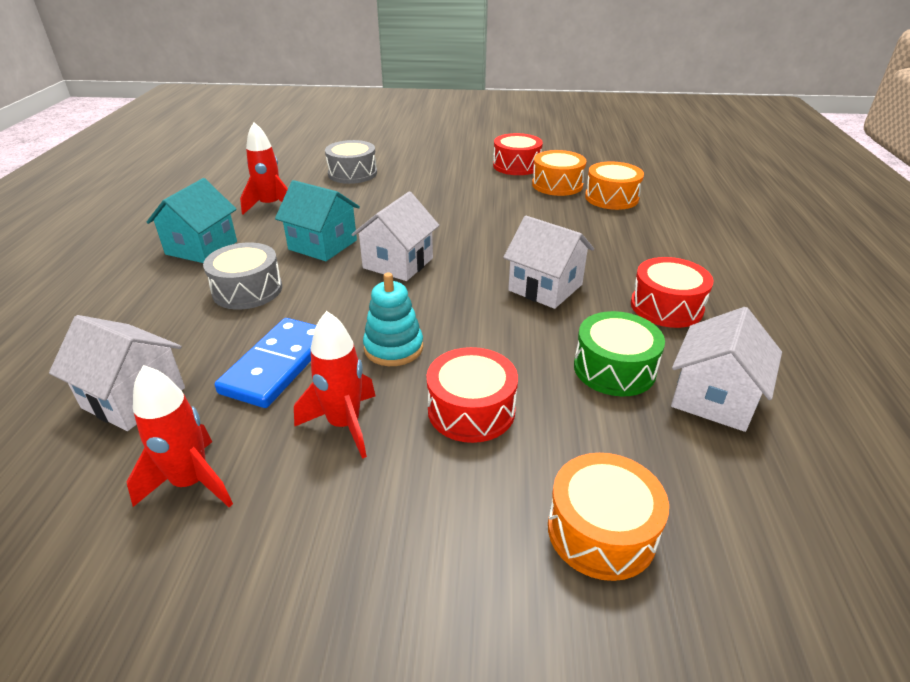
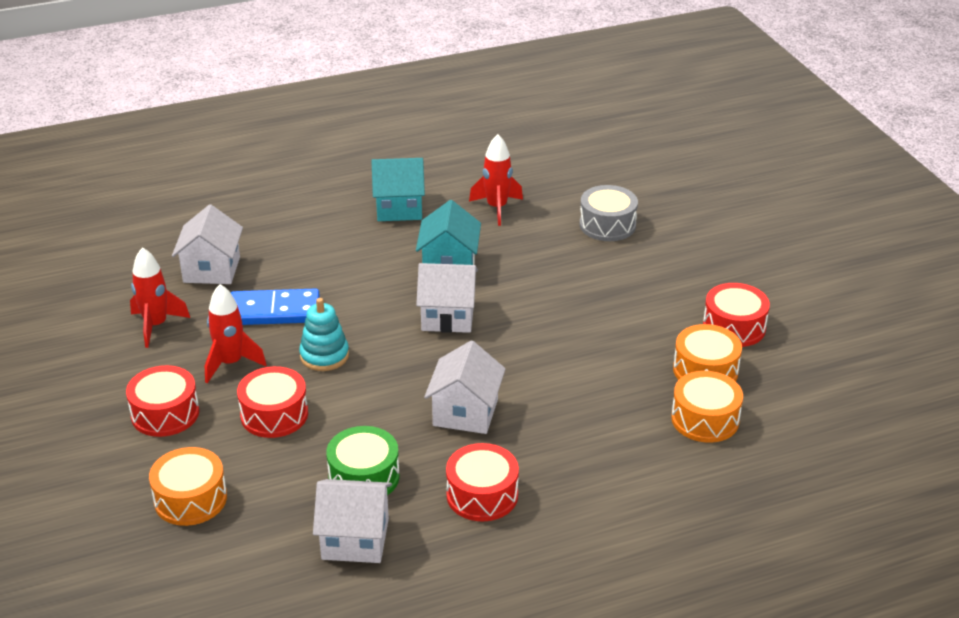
camera: 65 degrees right, 0 degrees up
(247, 290) = (355, 257): grey drum -> none
(400, 518) = (165, 413): none -> red drum

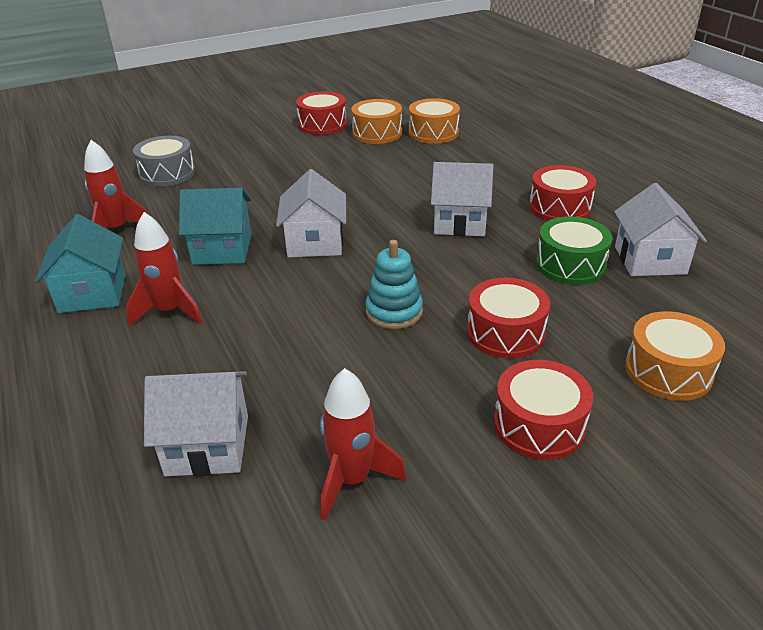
camera: 95 degrees left, 0 degrees up
(231, 363) = (424, 383): red rocket -> red rocket (169, 311)
(274, 311) = (311, 364): blue domino -> none

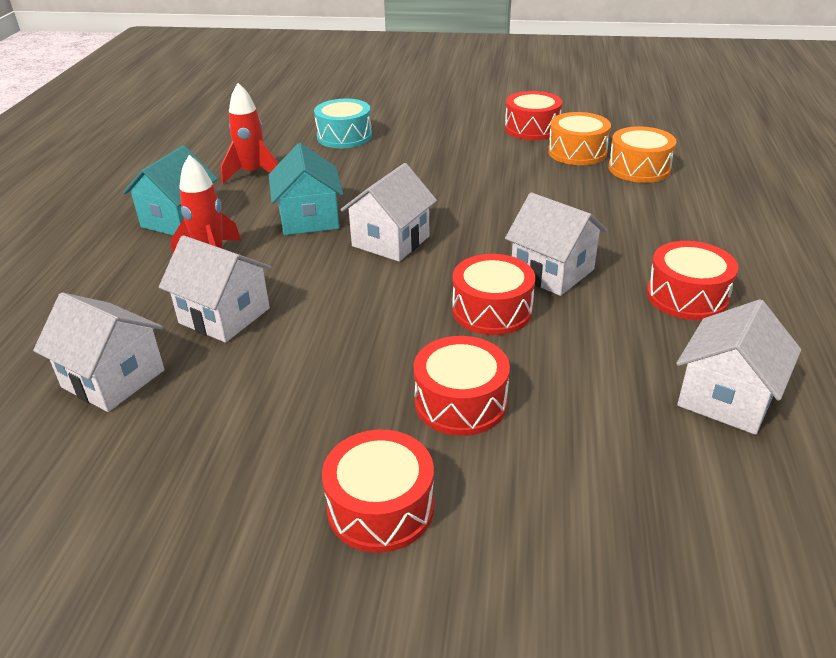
camera: 35 degrees right, 0 degrees up
(167, 173) = (344, 136): grey drum -> turquoise drum
(222, 249) = (309, 219): turquoise house -> turquoise house turned 45 degrees clockwise
(245, 352) = (224, 316): none -> white house
(352, 480) = (173, 465): red rocket -> none
(394, 312) = (381, 334): turquoise stacking toy -> none
(451, 263) = (492, 310): none -> red drum
(570, 265) = (619, 363): green drum -> none
(668, 371) = (587, 529): orange drum -> none

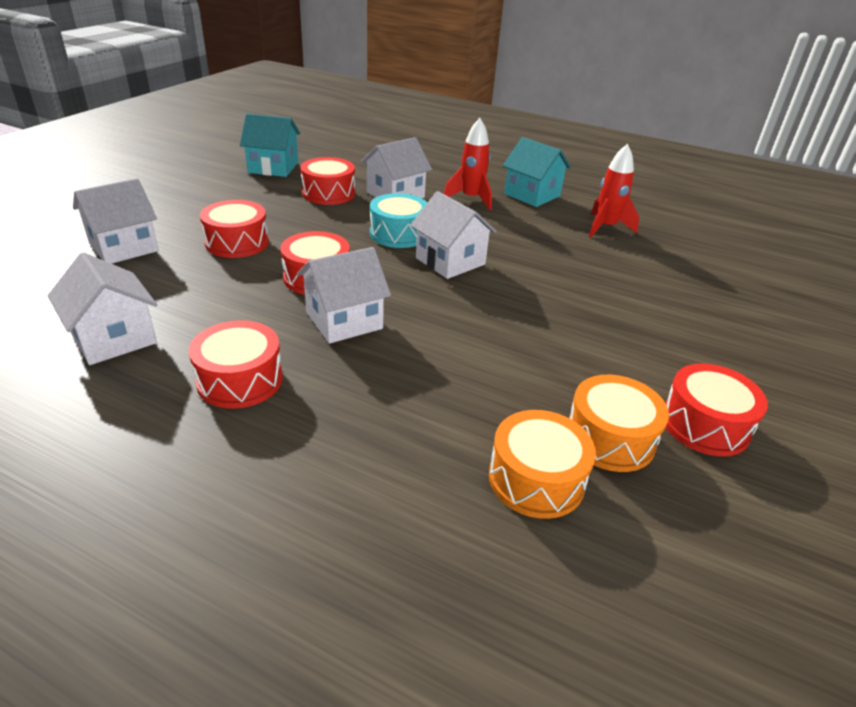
camera: 105 degrees right, 0 degrees up
(113, 379) = (360, 166): white house -> white house (124, 247)
(309, 219) = (508, 237): turquoise house -> turquoise house (273, 167)
(344, 136) = (688, 282): turquoise drum -> turquoise drum (398, 234)
(380, 507) = (192, 207): red drum -> red drum (328, 193)

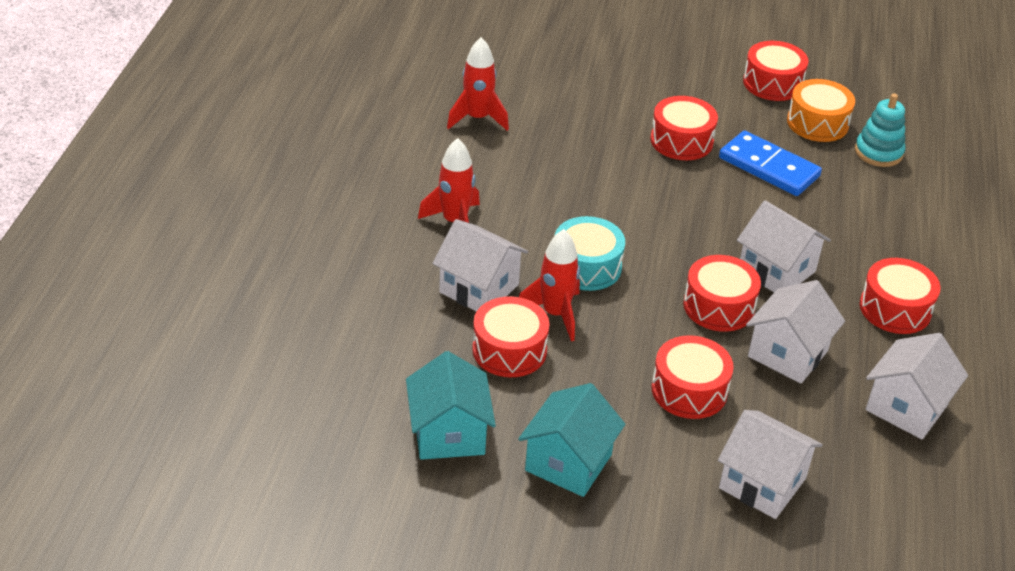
camera: 105 degrees left, 5 degrees up
(353, 213) = (555, 314): none -> red rocket
(450, 261) = (625, 220): white house -> white house (788, 353)
(515, 365) = (769, 167): none -> blue domino
(532, 195) = (413, 174): turquoise house -> turquoise house (568, 463)
(536, 479) = (878, 152): orange drum -> turquoise stacking toy
(570, 319) = (681, 141): none -> red drum

